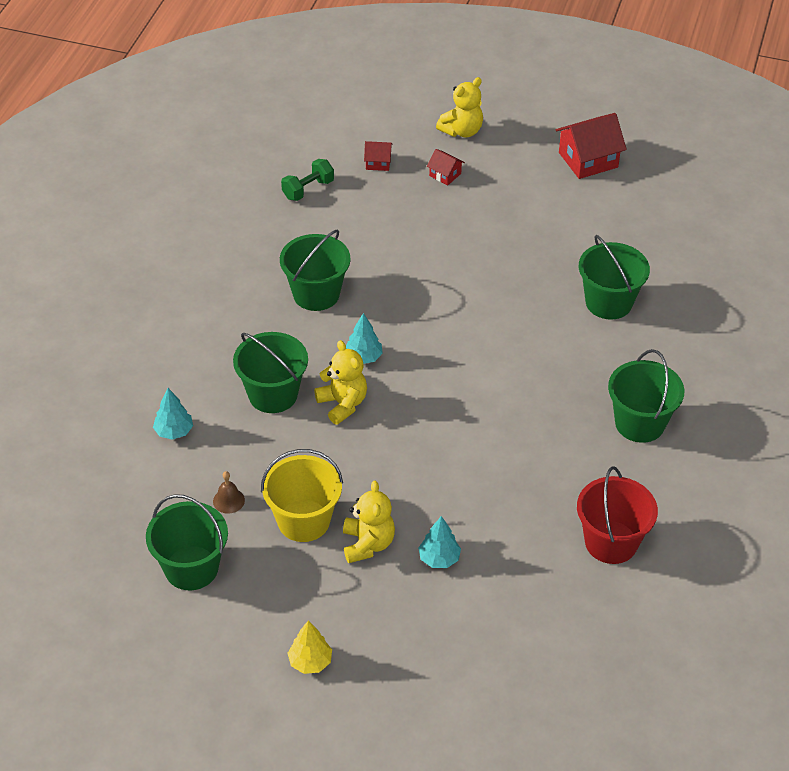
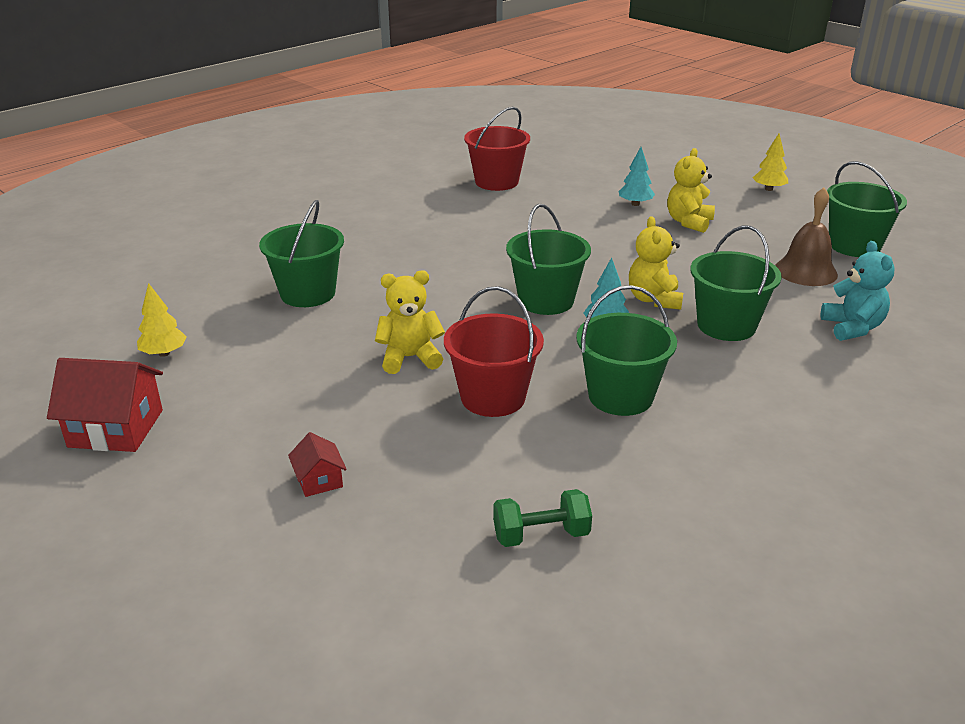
camera: 150 degrees left, 15 degrees down
(174, 431) = (852, 328): turquoise tree -> turquoise teddy bear
(228, 500) = (805, 271): brown bell -> brown bell, size x1.91
(303, 521) = (738, 245): yellow bucket -> none
(378, 163) = (396, 537): red house -> none
(396, 262) = (493, 397): none -> red bucket
(462, 131) = (216, 539): yellow teddy bear -> yellow teddy bear (410, 358)
(634, 214) = (164, 353): none -> yellow tree
(639, 423) = (395, 221): green bucket -> green bucket (546, 301)

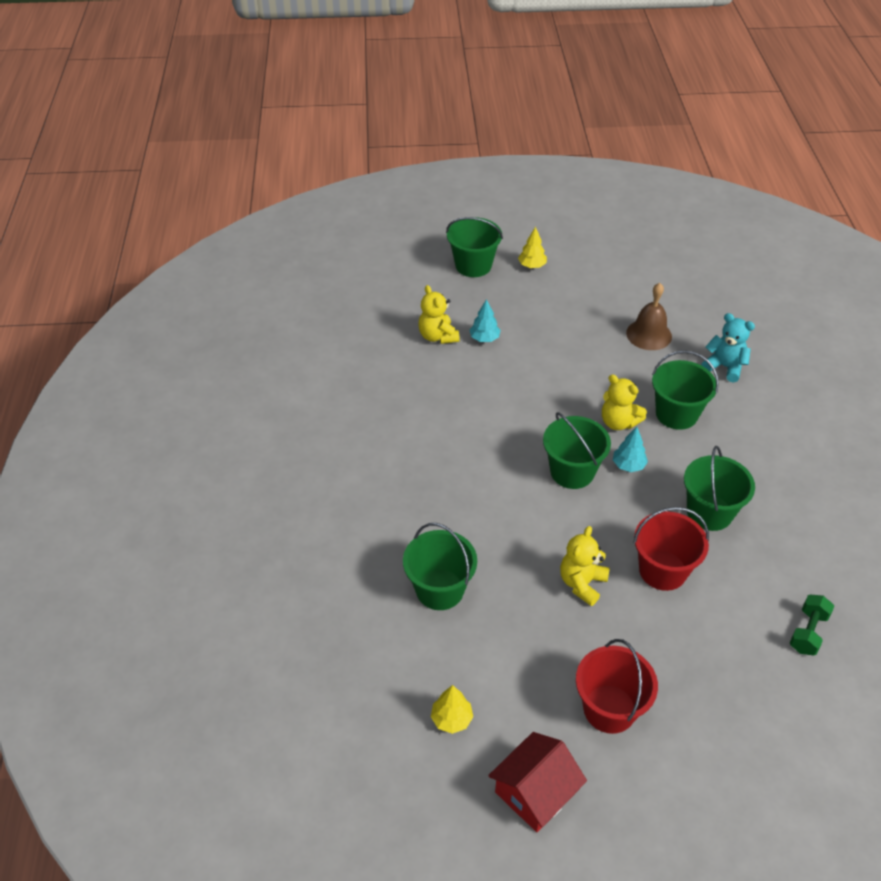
camera: 50 degrees left, 15 degrees up
(319, 480) = (683, 706): red house -> none
(496, 182) = (368, 380): red bucket -> red bucket (609, 709)
(689, 222) = (537, 334): yellow teddy bear -> yellow teddy bear (438, 336)
(854, 246) = (640, 291): green bucket -> green bucket (473, 265)

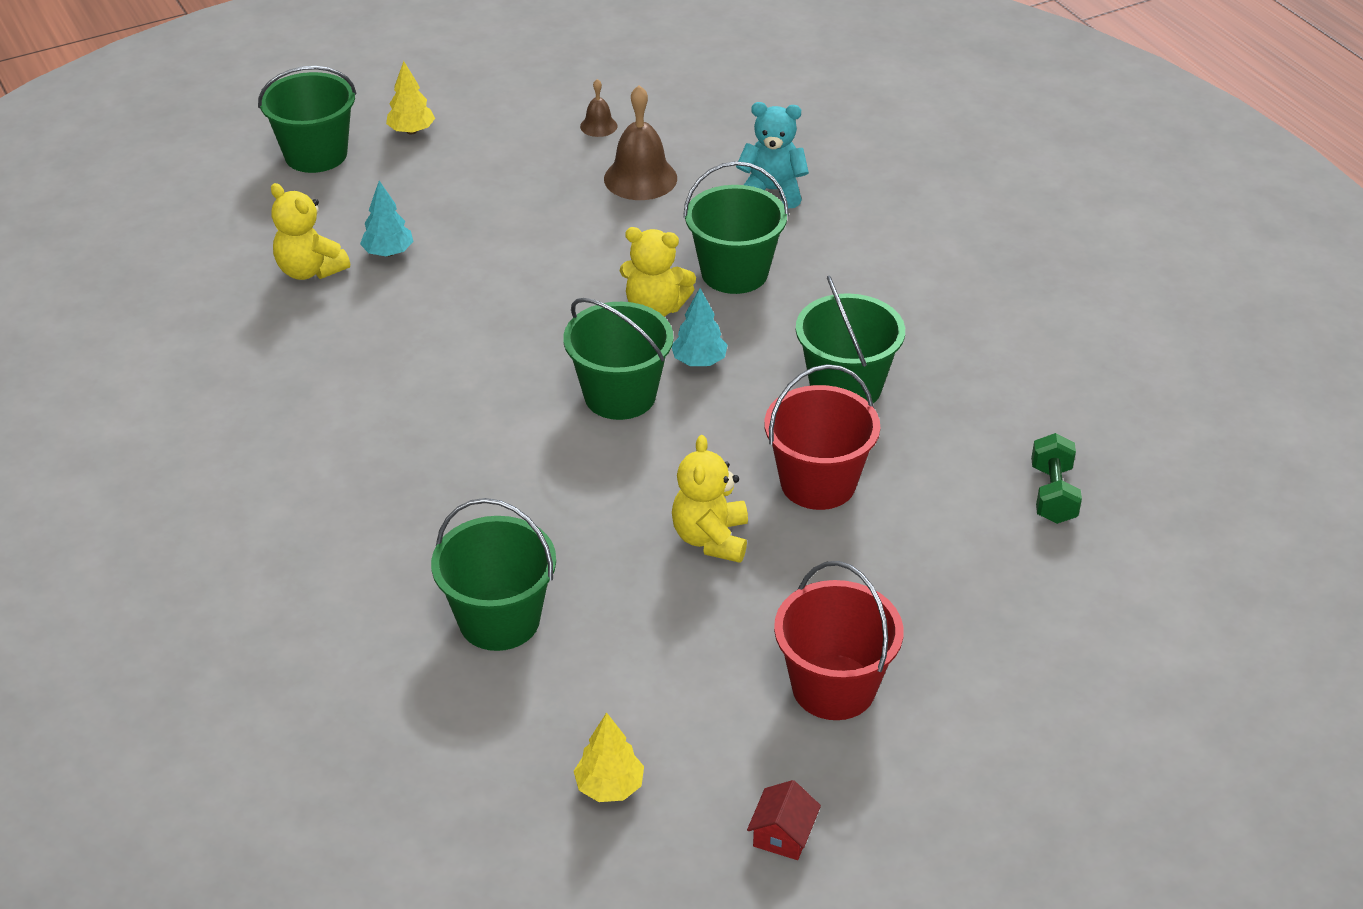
camera: 25 degrees left, 5 degrees down
(535, 792) = (783, 834): red house -> red house, size x0.52
(640, 293) = (598, 126): none -> brown bell

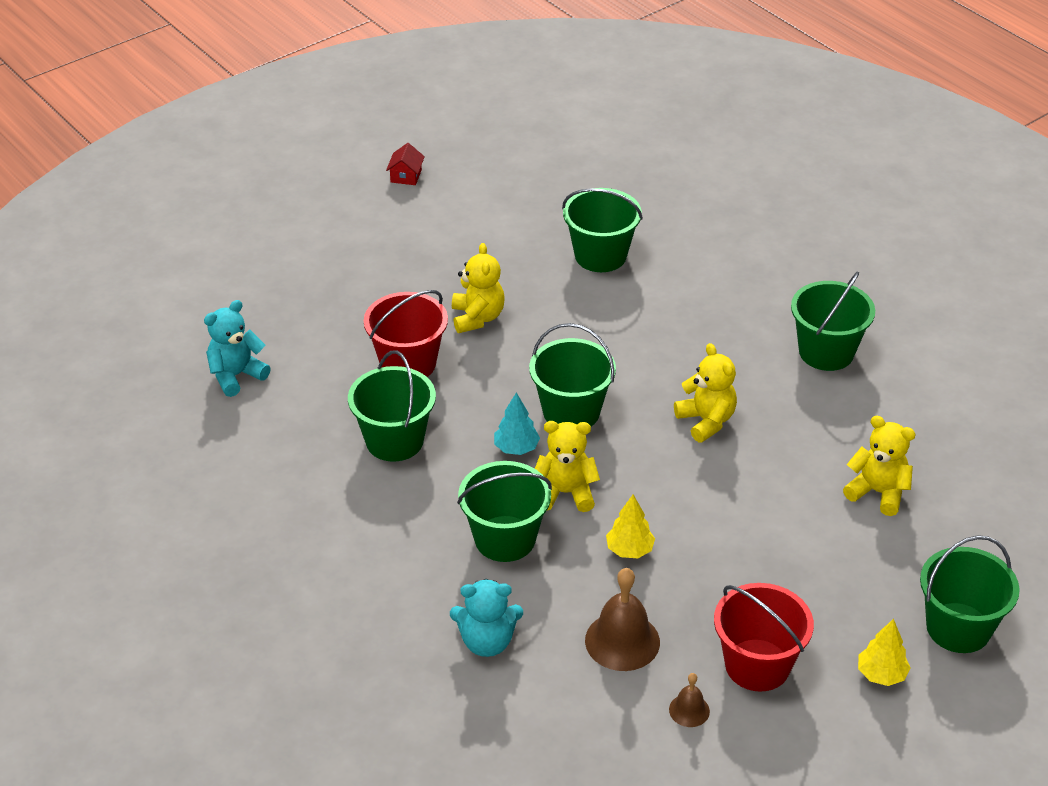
camera: 170 degrees right, 0 degrees up
(261, 431) = (826, 352): none -> green bucket
(388, 253) = (820, 519): turquoise tree -> none
(459, 365) = (706, 421): none -> yellow teddy bear
(609, 787) = (505, 185): yellow tree -> yellow tree (629, 550)
(833, 687) = (385, 244): red bucket -> red bucket (757, 665)
(1053, 494) = (236, 375): green dumbbell -> turquoise teddy bear

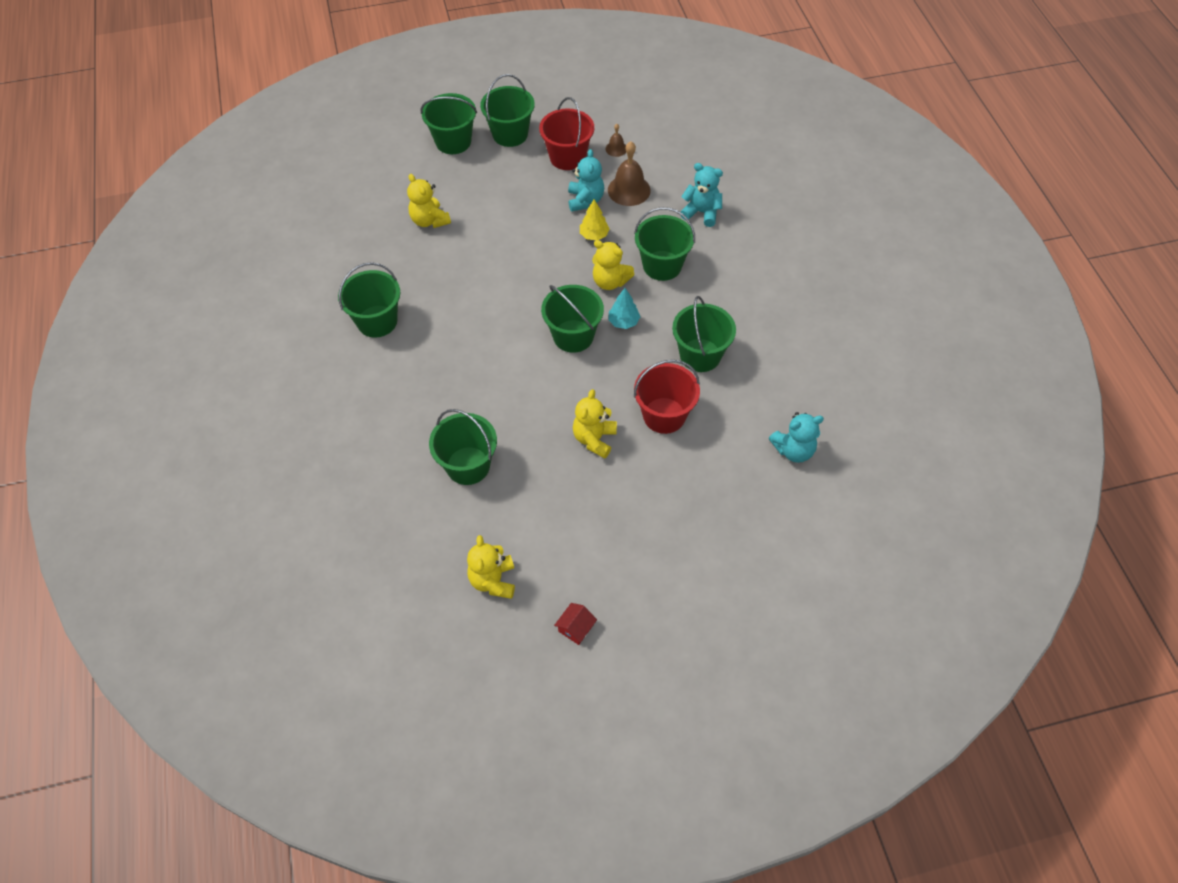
camera: 155 degrees left, 15 degrees up
(678, 600) = (585, 200): none -> turquoise teddy bear
(706, 421) = (492, 299): yellow teddy bear -> yellow teddy bear (493, 580)
(881, 674) = (510, 134): yellow tree -> green bucket

